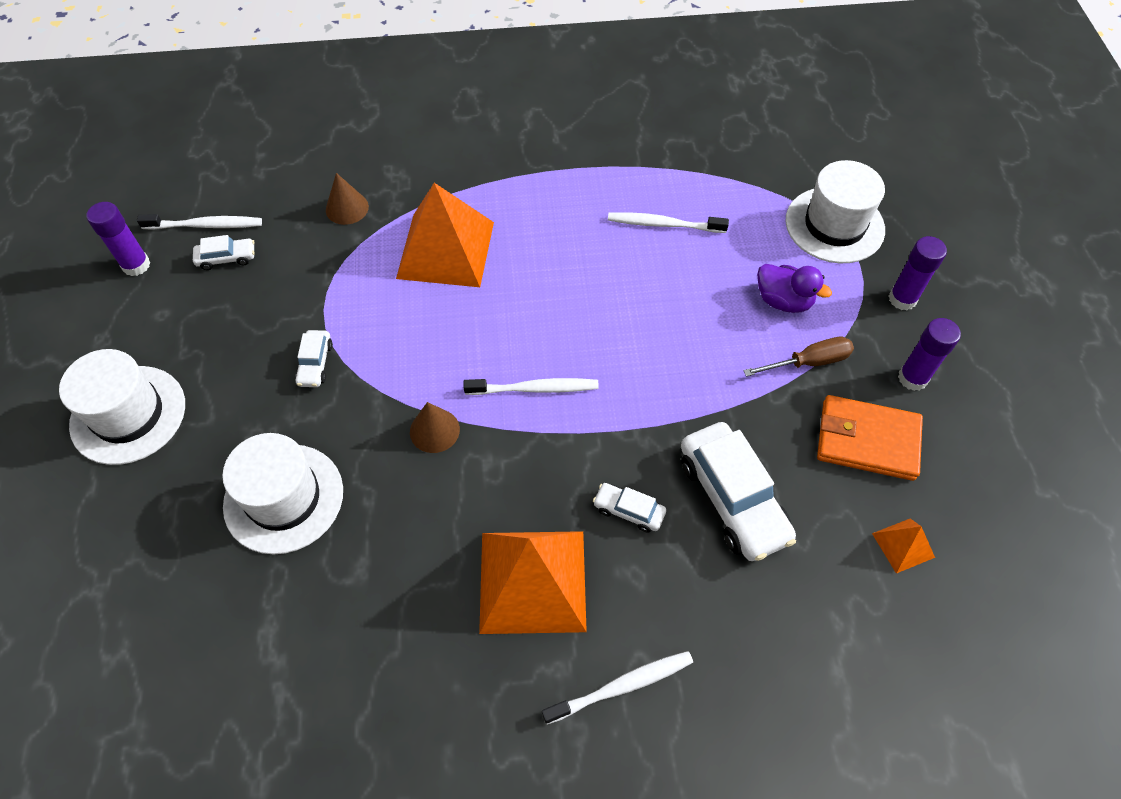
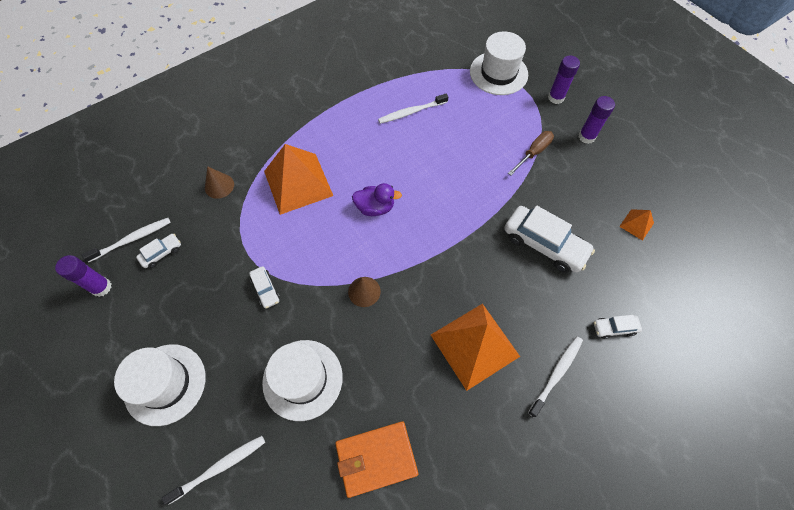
camera: 30 degrees left, 5 degrees up
(535, 389) = (404, 238): white toothbrush -> white toothbrush (219, 467)
(629, 511) = (498, 279): white car -> white car (614, 328)
(783, 301) = (500, 126): purple duck -> purple duck (375, 207)
(867, 440) = (586, 180): orange wallet -> orange wallet (376, 458)

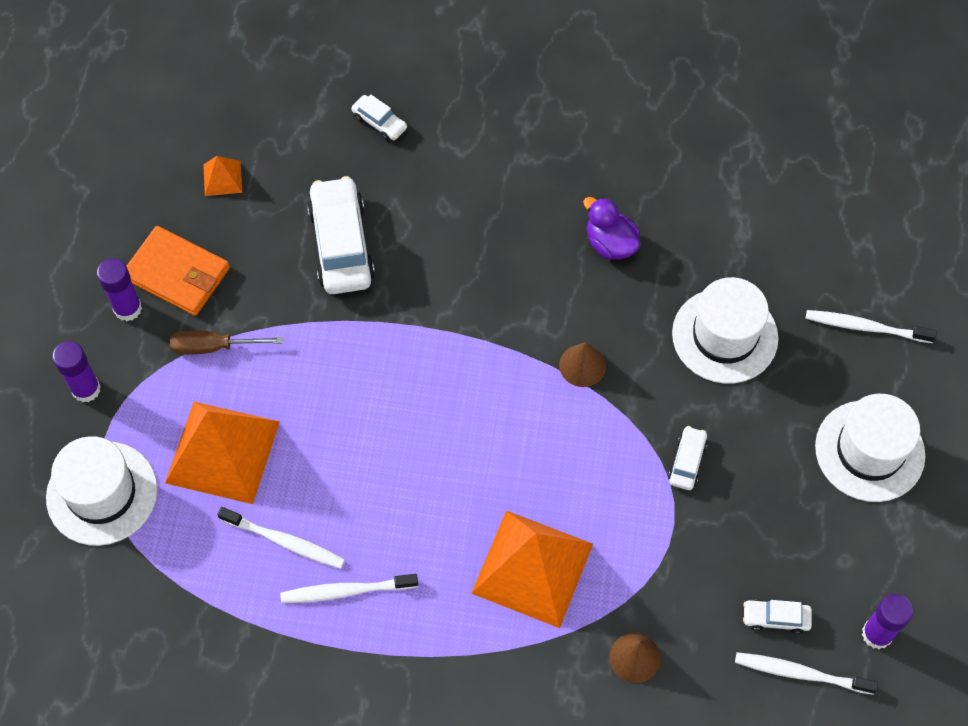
camera: 135 degrees left, 0 degrees up
(375, 207) = (473, 449): purple duck -> purple duck (610, 244)
(376, 458) = (714, 215): orange wallet -> orange wallet (177, 274)
(474, 345) = (527, 221): orange pyramid -> orange pyramid (223, 452)
(556, 374) = (481, 137): white toothbrush -> white toothbrush (346, 591)

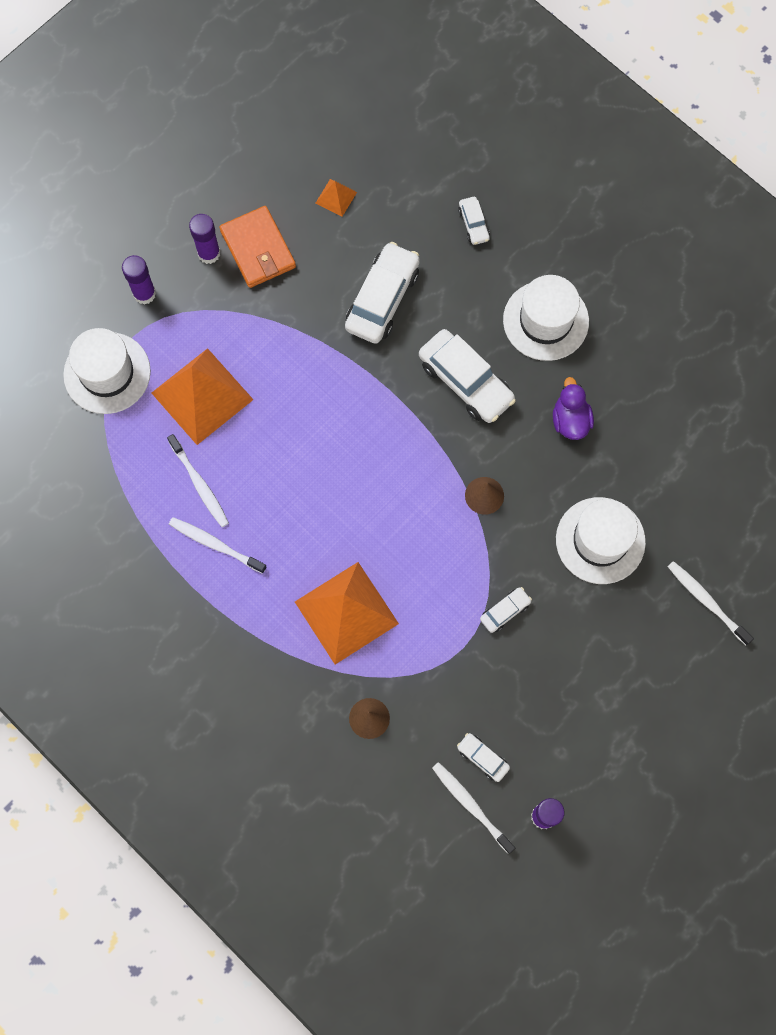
camera: 35 degrees right, 10 degrees up
(214, 347) = (246, 318): brown screwdriver -> none
(482, 271) = (465, 381): none -> white car
(869, 451) = (638, 690): white hat -> white hat (545, 320)

